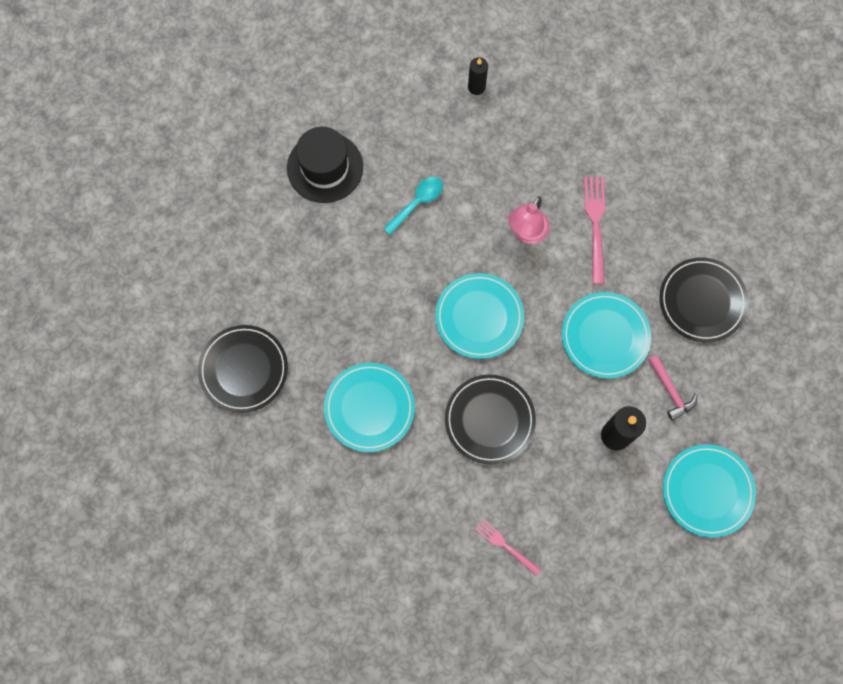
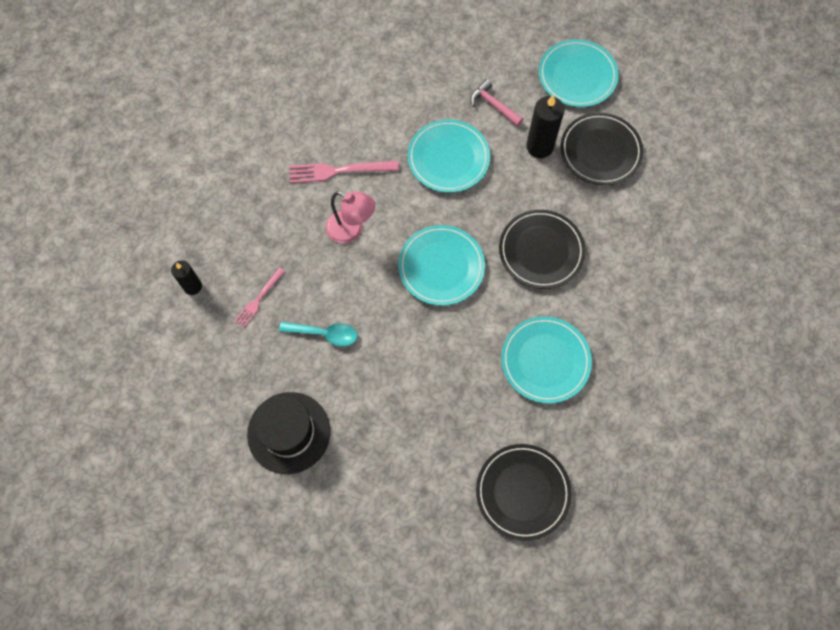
camera: 95 degrees left, 5 degrees down
(417, 203) = (325, 334): turquoise spoon -> turquoise spoon turned 150 degrees clockwise
(505, 545) = (654, 231): pink fork -> pink fork (258, 300)
(671, 391) = (493, 105): pink hammer -> pink hammer turned 105 degrees counterclockwise
(702, 301) = (407, 83): black plate -> black plate (600, 151)

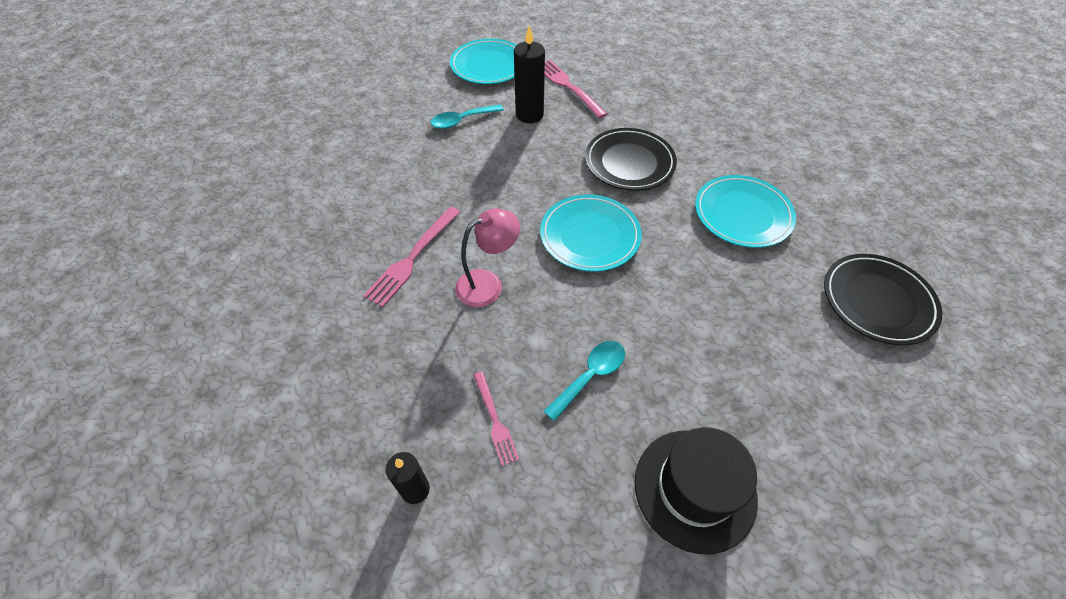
camera: 55 degrees left, 15 degrees down
(448, 158) = (483, 173): turquoise plate -> none
(493, 105) = (462, 121): pink hammer -> turquoise spoon
(600, 151) = (567, 86): black plate -> pink fork

